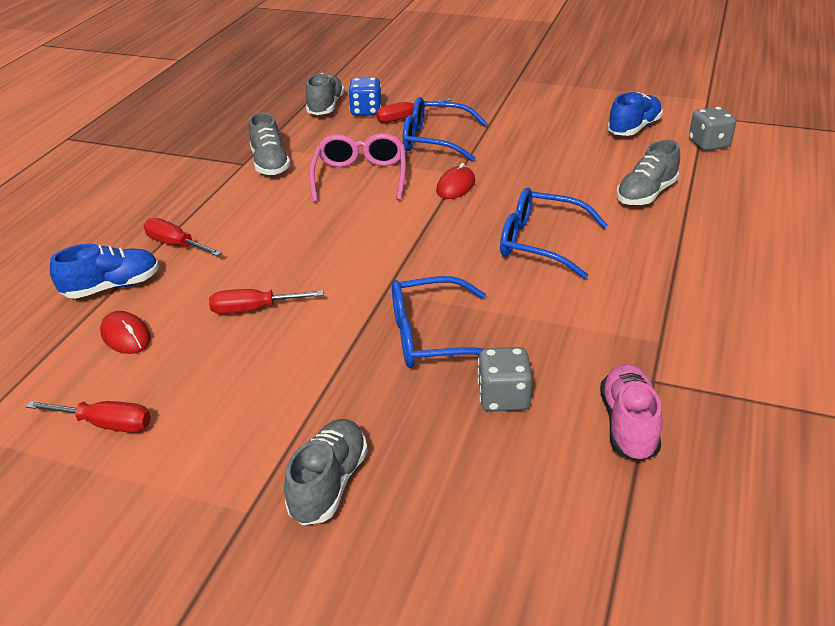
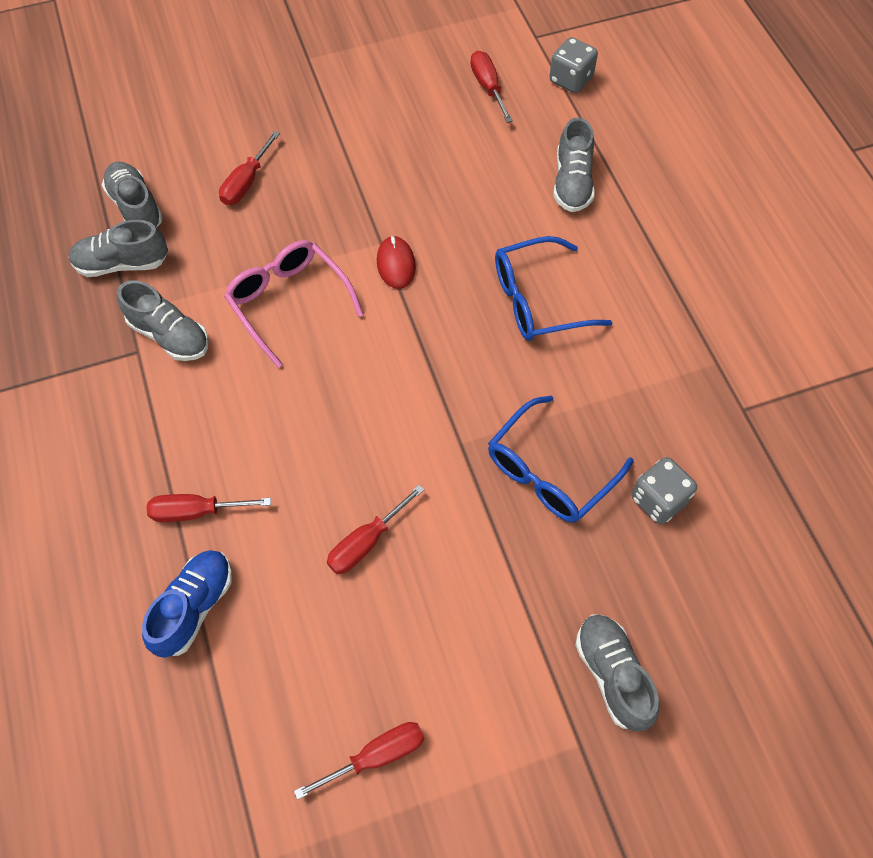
camera: 40 degrees left, 25 degrees up
(126, 336) = (280, 654): red mouse -> none
(286, 126) = (122, 264): none -> grey shoe
(366, 111) = (191, 192): blue dice -> none
(434, 140) = (311, 204): blue glasses -> none
(628, 425) = (761, 467): pink shoe -> none
(634, 128) = (488, 87): blue shoe -> red screwdriver

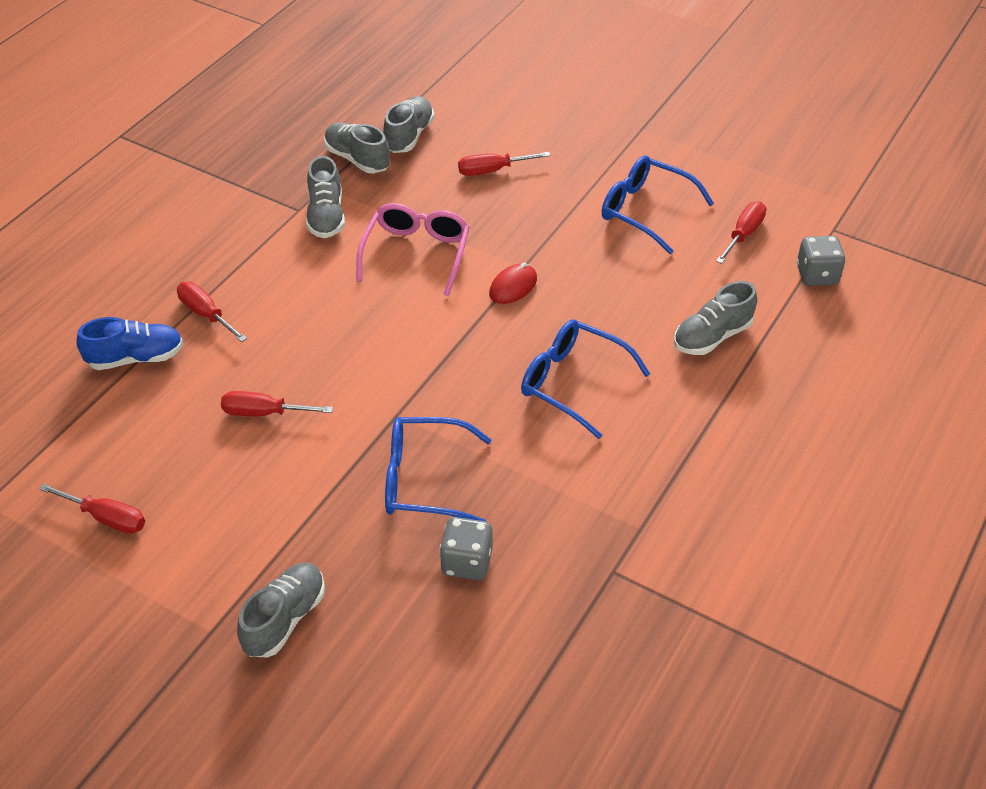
camera: 50 degrees right, 15 degrees down
(401, 123) = (645, 210): none -> blue glasses

